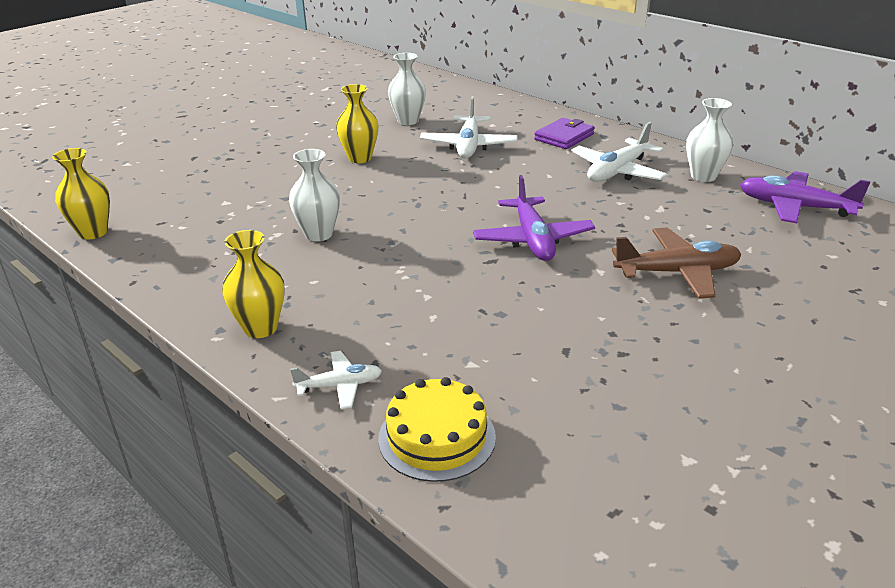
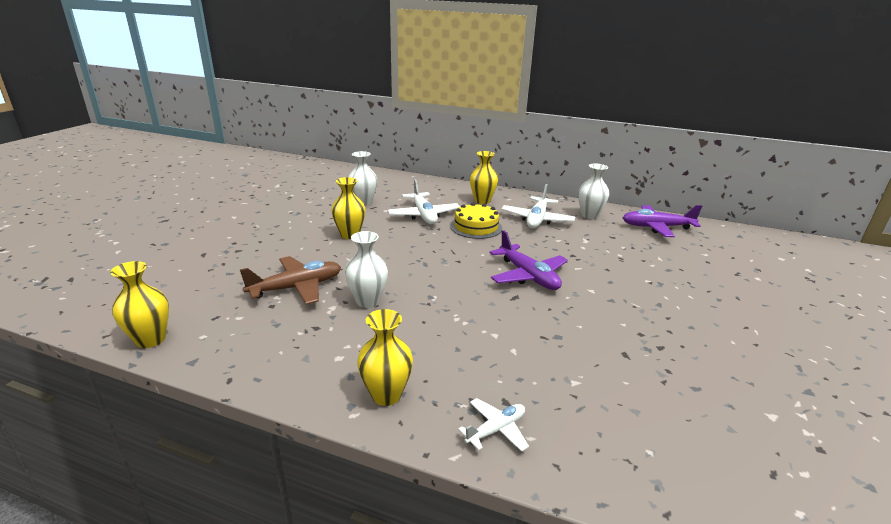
camera: 25 degrees left, 5 degrees down
(437, 437) = (607, 452): yellow cake -> yellow cake (476, 227)
(564, 137) = (482, 201): purple wallet -> yellow vase
(677, 272) = (636, 282): brown plane -> brown plane (297, 288)

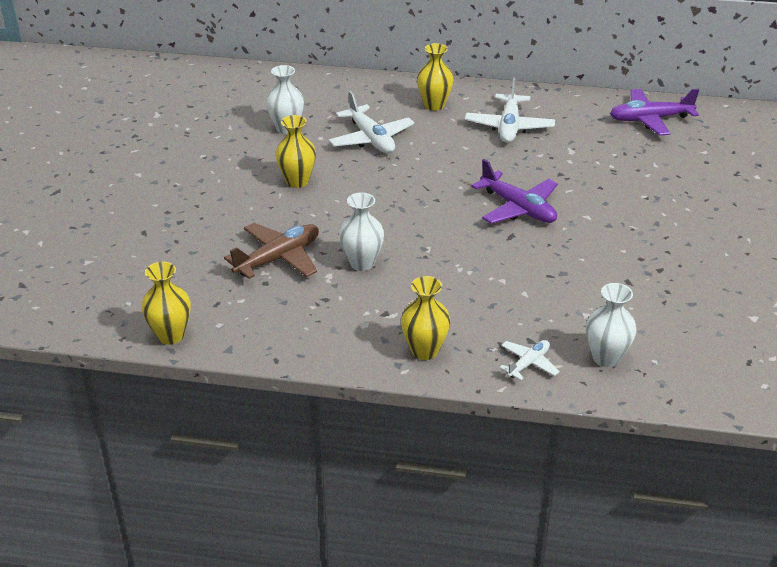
camera: 10 degrees left, 10 degrees up
(476, 227) = (440, 148): yellow cake -> none
(589, 215) = (570, 111): white vase -> white vase (606, 358)

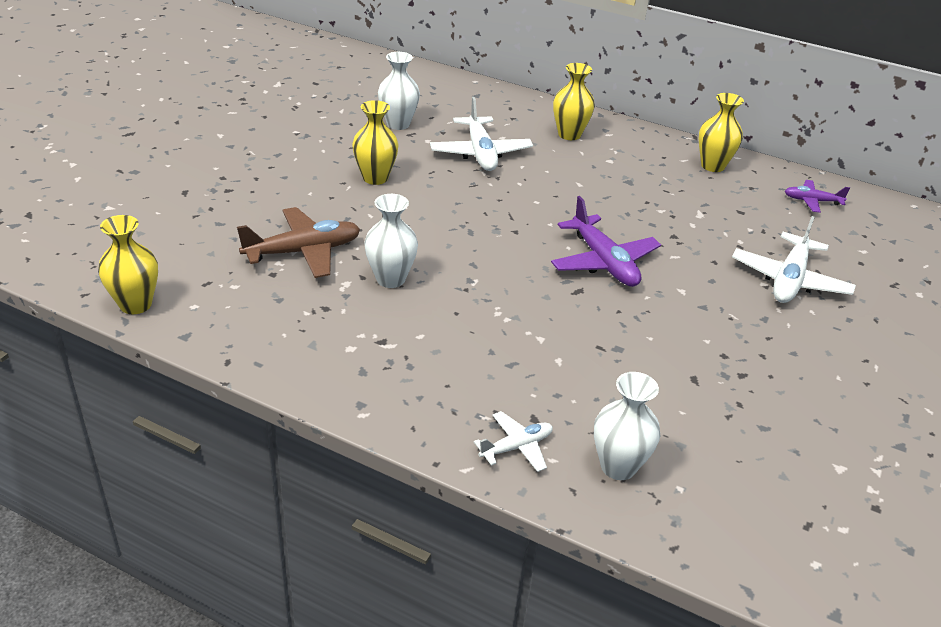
camera: 15 degrees right, 0 degrees up
(424, 350) = (401, 397): yellow vase -> yellow vase (712, 166)
(509, 127) = (641, 173): white plane -> white plane (789, 280)
(650, 119) = (812, 201): purple plane -> purple plane, size x0.56

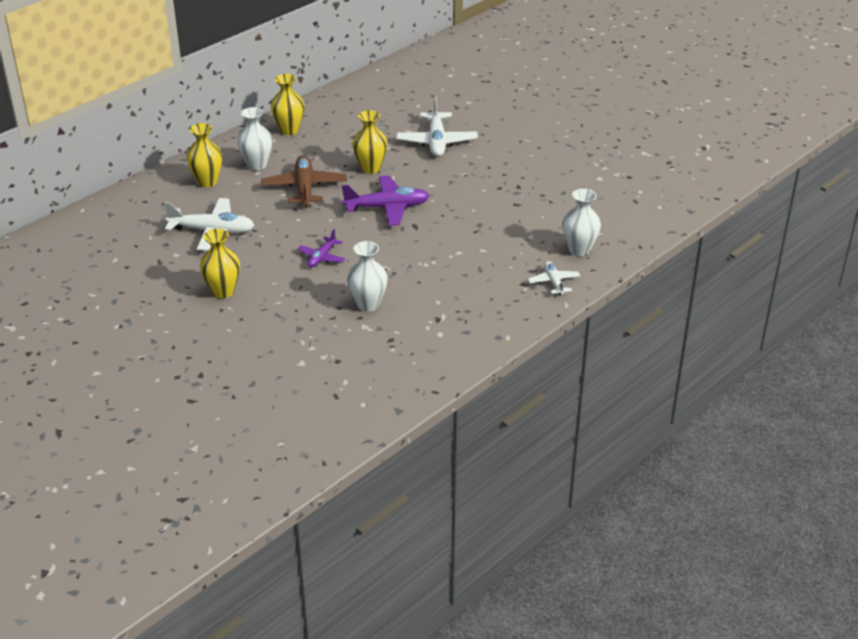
camera: 70 degrees left, 0 degrees up
(135, 304) = (349, 434): yellow vase -> yellow vase (370, 168)
(303, 252) = (314, 342): brown plane -> brown plane (305, 188)
(398, 124) = (138, 265): white vase -> white vase (257, 165)
(789, 280) = (436, 142): white plane -> white plane turned 45 degrees clockwise
(812, 201) = (354, 105): purple plane -> purple plane (322, 257)

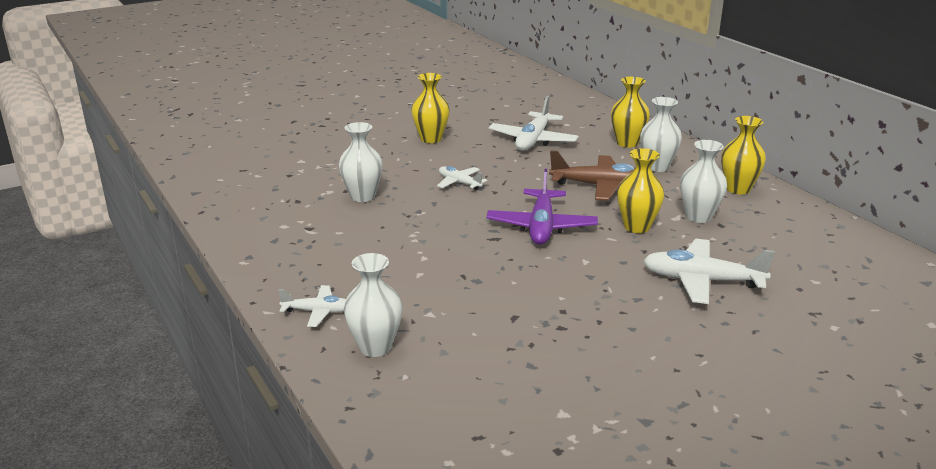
camera: 105 degrees right, 10 degrees down
(322, 257) = (459, 183): purple plane -> white plane
(344, 145) = (698, 217): none -> white vase

